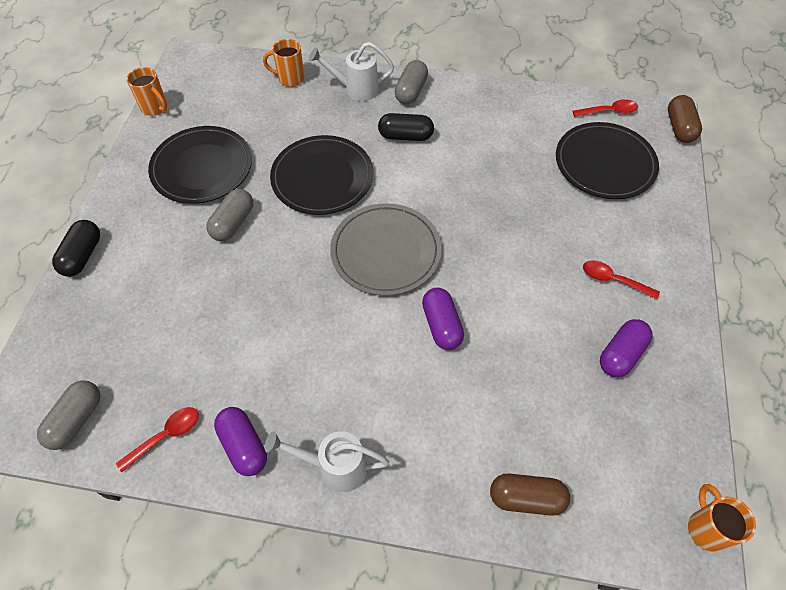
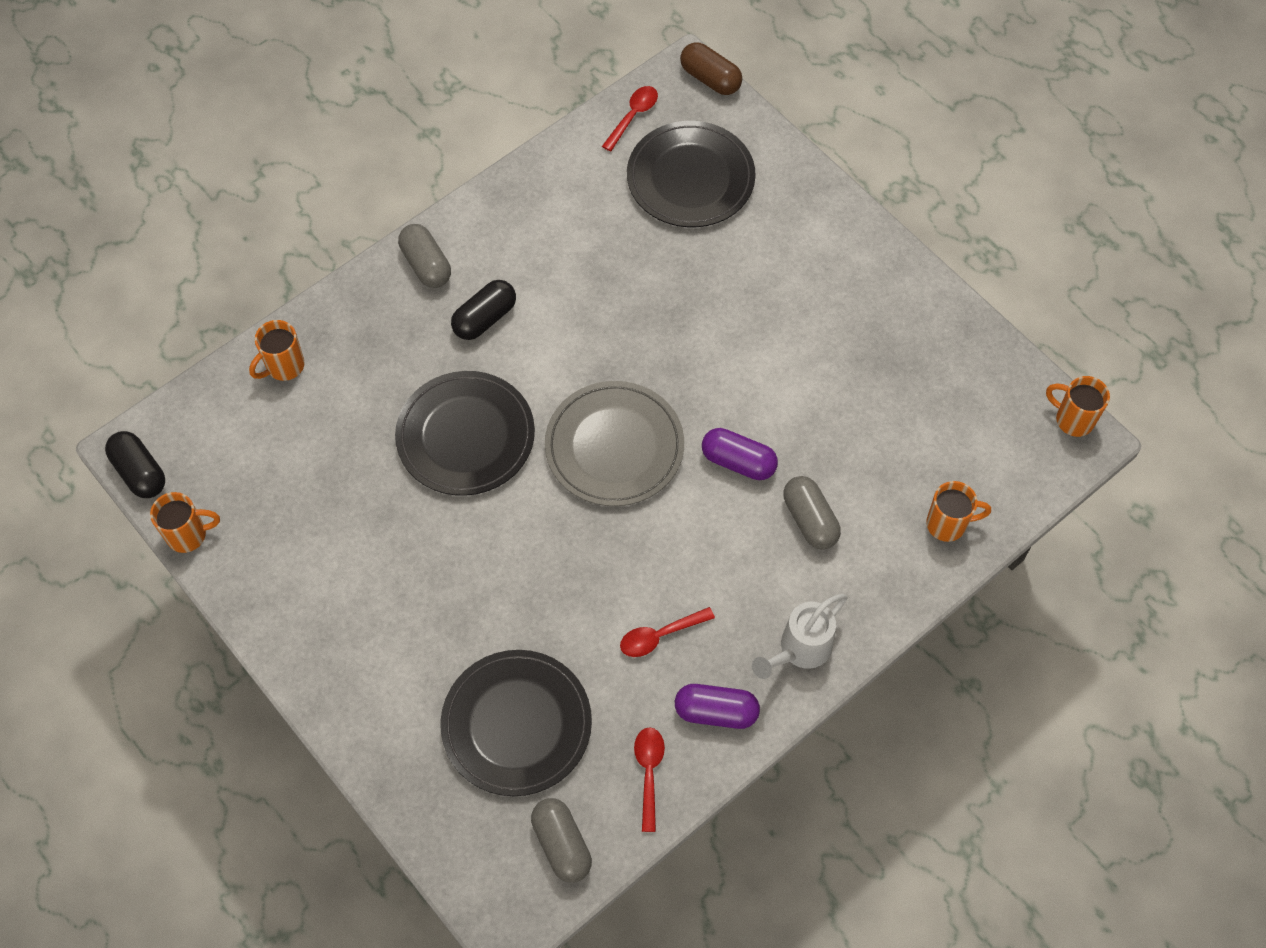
camera: 50 degrees left, 5 degrees up
(82, 256) = (352, 734): black capsule -> black capsule (140, 472)
(202, 167) = (336, 542): black plate -> black plate (516, 724)
(233, 223) = (446, 560): grey capsule -> grey capsule (810, 520)
(356, 89) = (368, 314): white watering can -> none
(526, 498) = (948, 524): brown capsule -> orange mug
(613, 280) = (818, 287): red spoon -> red spoon (659, 636)
(621, 354) = (890, 346): purple capsule -> none

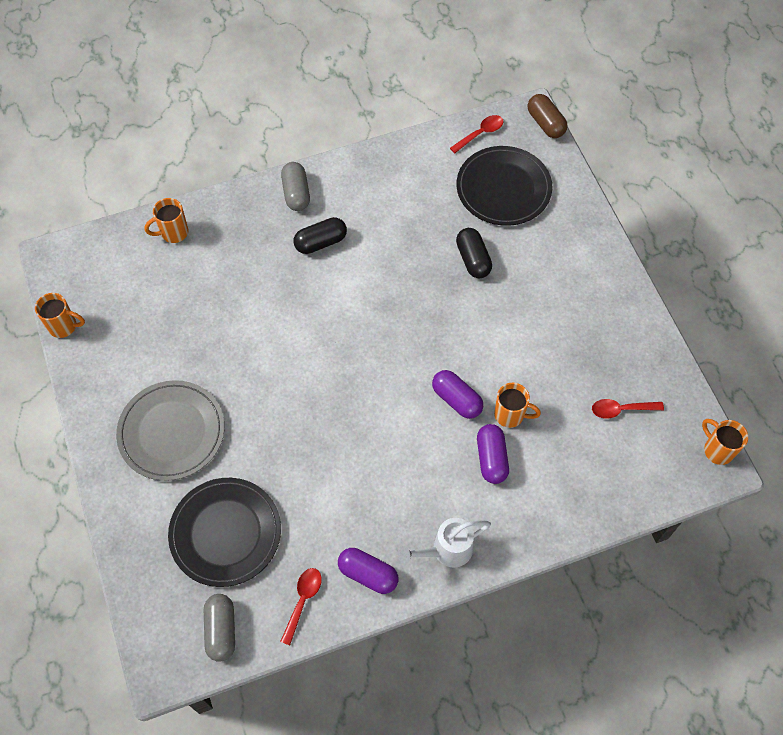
camera: 20 degrees right, 0 degrees up
(140, 472) = (51, 274): black capsule -> black capsule (473, 259)
(465, 436) = (274, 319): black plate -> none
(614, 446) = (373, 360): grey plate -> grey plate (171, 432)
(659, 636) = (350, 505): red spoon -> red spoon (621, 410)
(810, 520) = (491, 458): grey capsule -> purple capsule
(948, 524) = (592, 496): orange mug -> orange mug (510, 415)

